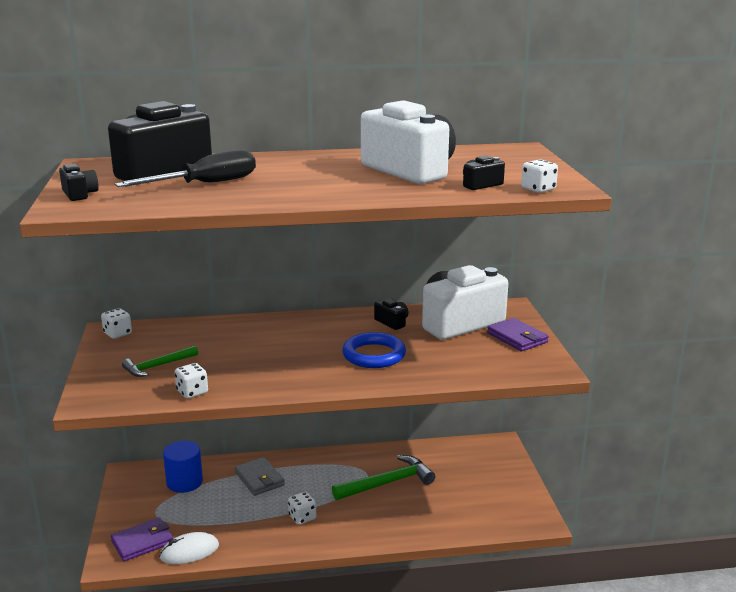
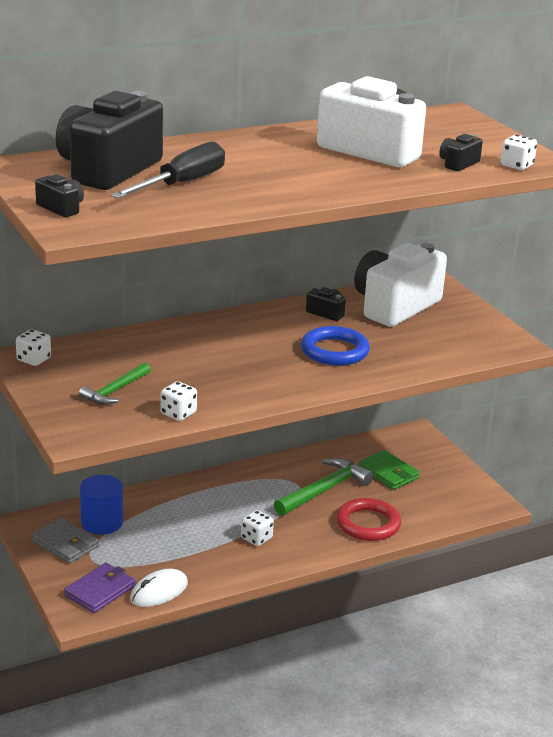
camera: 20 degrees left, 5 degrees up
(259, 479) = (184, 507): grey wallet -> grey wallet (65, 544)
(409, 520) = (368, 524): none -> red ring
(454, 476) = (388, 473): none -> green wallet
(517, 338) = (463, 316): purple wallet -> none

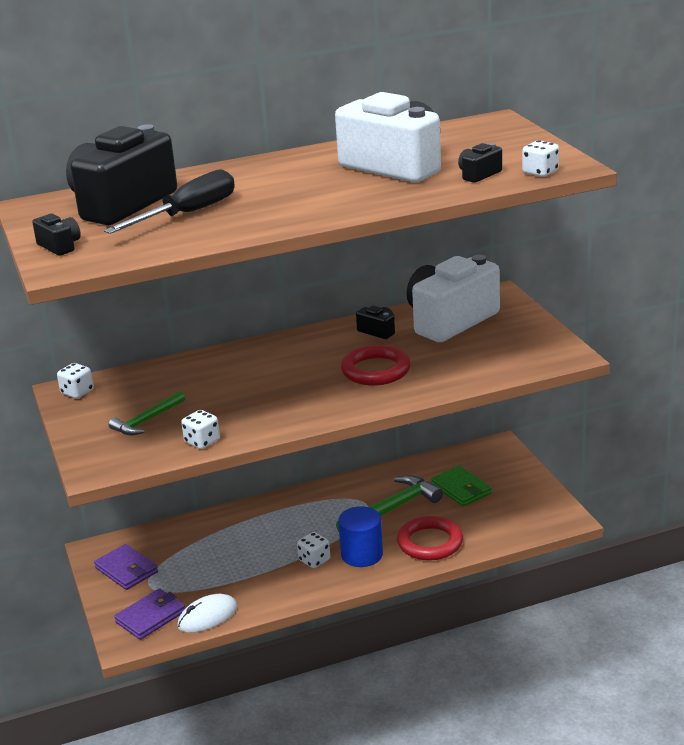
camera: 10 degrees right, 0 degrees up
(65, 544) = (126, 570): grey wallet -> purple wallet
(102, 523) = (166, 548): blue cylinder -> blue cylinder (362, 554)
(334, 351) = (376, 370): blue ring -> red ring

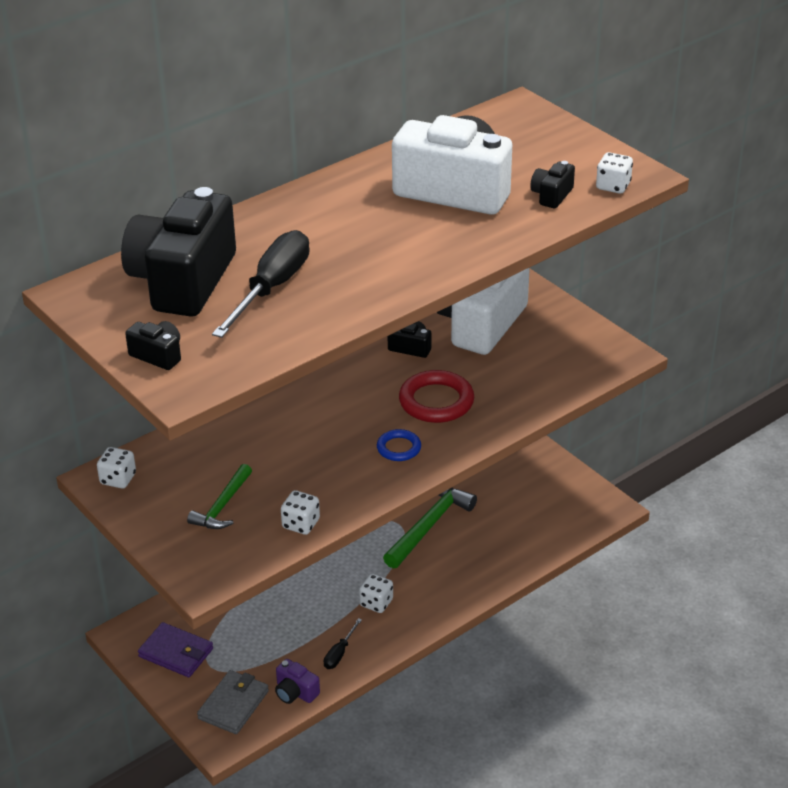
camera: 20 degrees left, 10 degrees up
(150, 617) = (233, 705): purple wallet -> grey wallet
(207, 616) = (295, 692): white mouse -> purple camera
(261, 593) = (339, 653): none -> black screwdriver
(321, 399) = (399, 448): none -> blue ring
(362, 554) = (423, 587): blue cylinder -> none
(430, 543) = (486, 560): red ring -> none
(461, 489) = (489, 489): green wallet -> none

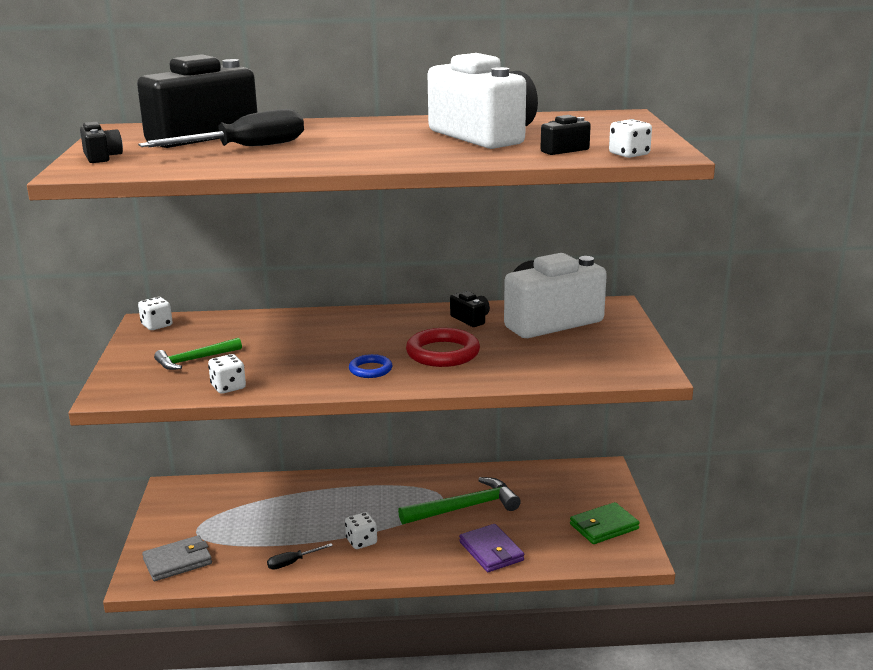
camera: 35 degrees right, 15 degrees down
(176, 653) = (186, 512): purple wallet -> purple wallet (491, 551)
(295, 692) = (229, 573): purple camera -> none
(559, 491) = (604, 526): none -> green wallet

